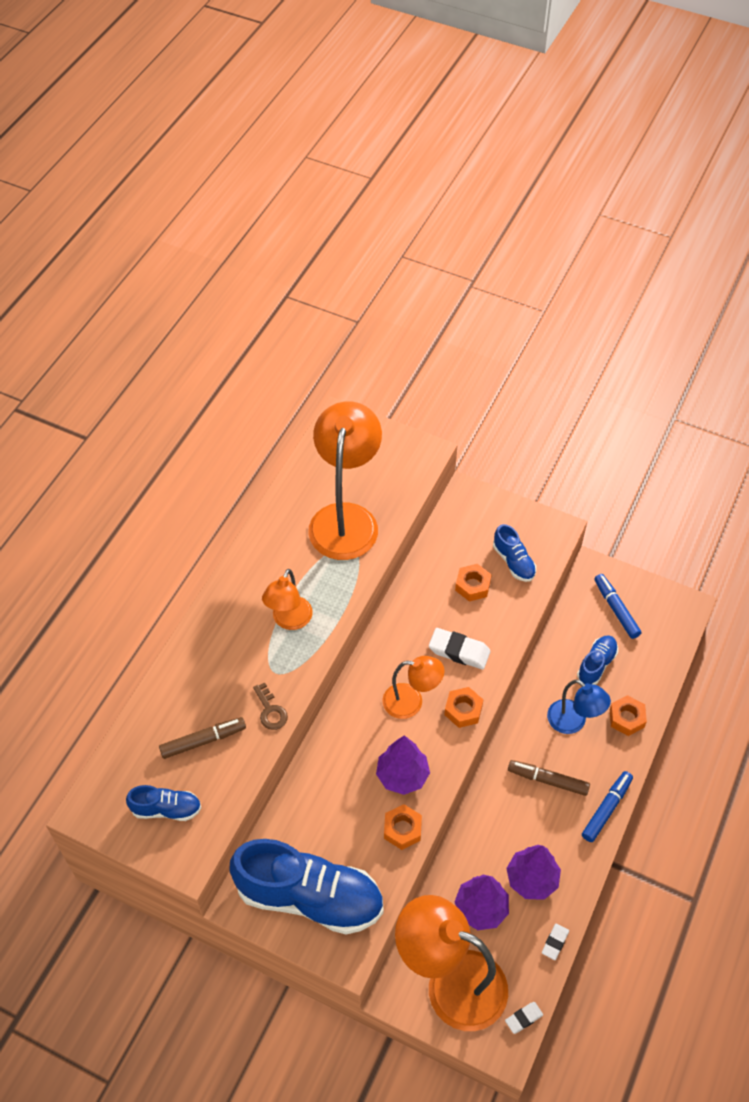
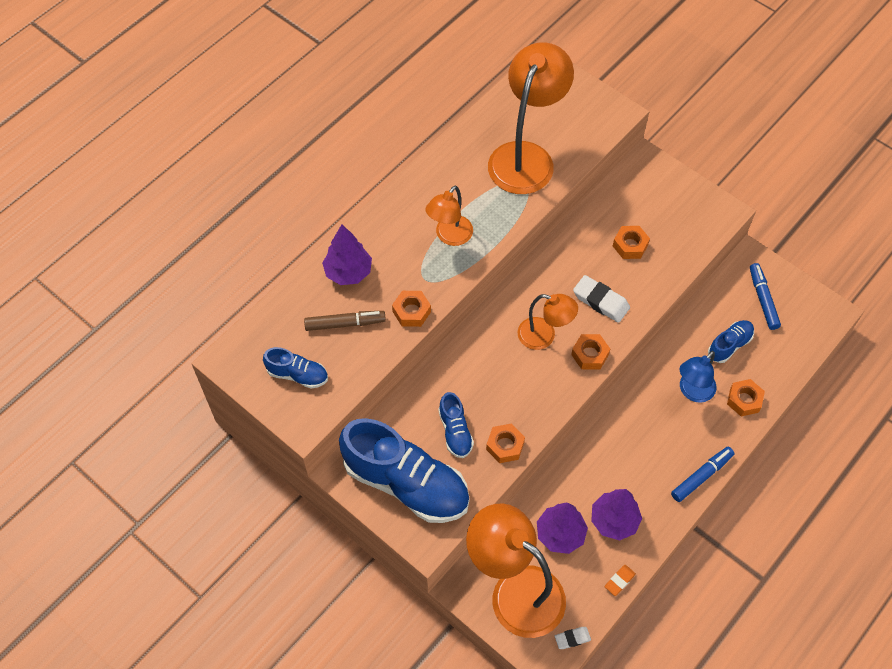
camera: 15 degrees right, 5 degrees up
(270, 711) = (411, 311): brown key -> orange nut
(402, 775) = (518, 399): purple tree -> purple tree (348, 272)
(513, 562) = (675, 232): blue shoe -> blue shoe (455, 431)
(548, 780) = (653, 437): brown marker -> none
(555, 942) = (619, 581): white eraser -> orange eraser
(573, 722) = (692, 392): blue lamp -> blue lamp turned 75 degrees clockwise

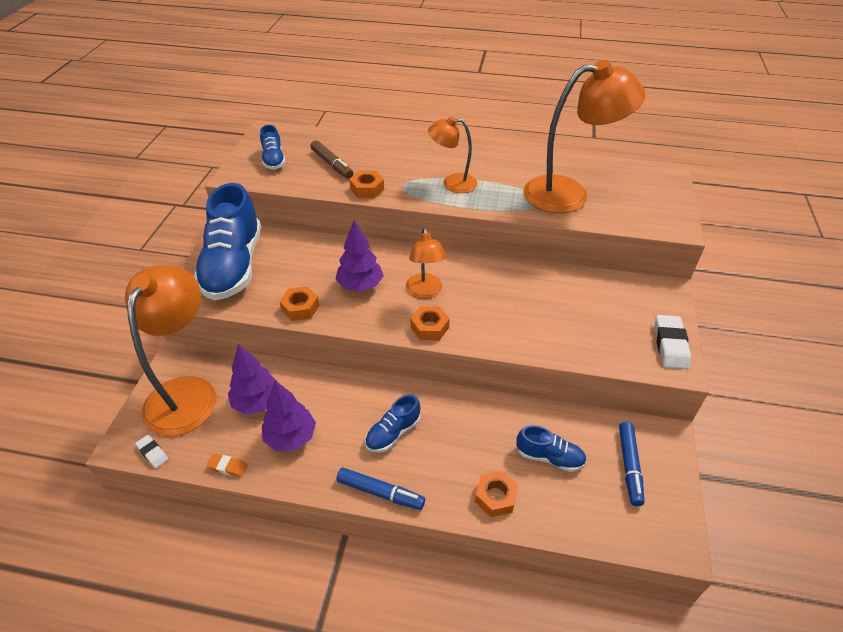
camera: 60 degrees right, 15 degrees down
(348, 272) = (377, 151): purple tree -> purple tree (360, 285)
(455, 431) = (296, 275): blue shoe -> blue shoe (393, 433)
(601, 301) = (491, 314): white eraser -> white eraser (670, 345)
(630, 245) = (567, 312): orange nut -> none
(692, 392) = (471, 446): blue lamp -> none
(762, 299) = (629, 466): blue marker -> blue marker turned 135 degrees clockwise

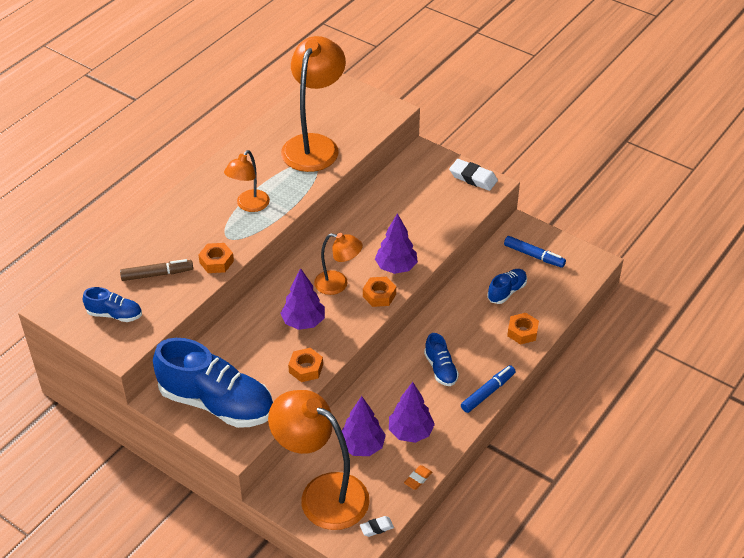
camera: 65 degrees left, 0 degrees up
(478, 327) = (396, 267): none -> purple tree

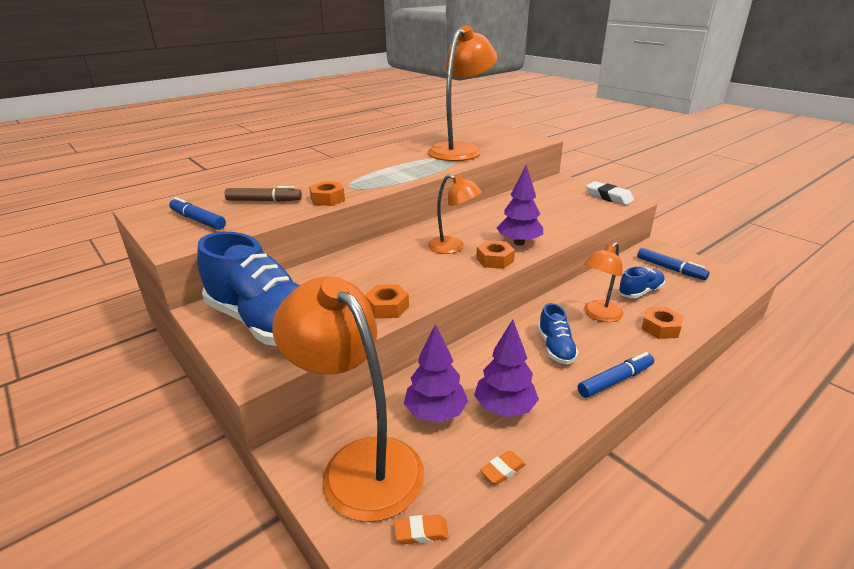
camera: 15 degrees right, 15 degrees down
(114, 314) = (198, 220): blue shoe -> blue marker
(249, 205) = (382, 172): orange lamp -> orange lamp (599, 315)
(303, 322) = (403, 269): purple tree -> none
(376, 528) = (421, 532): white eraser -> orange eraser

